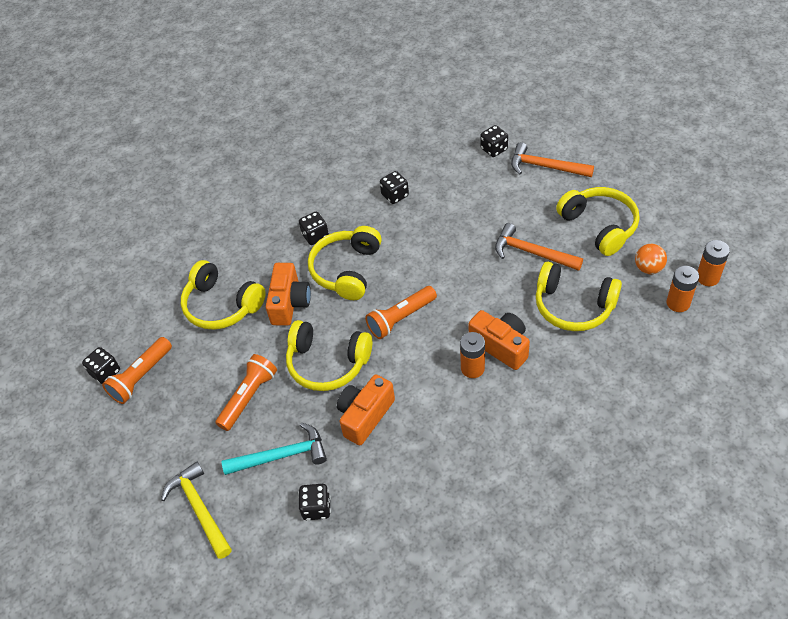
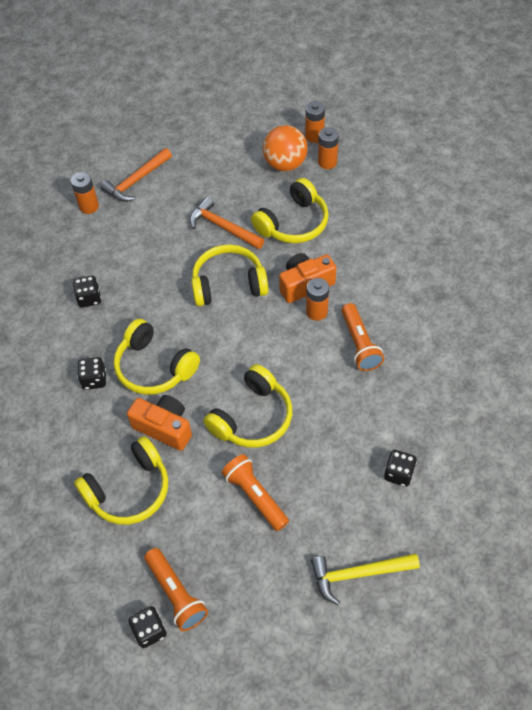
camera: 70 degrees left, 5 degrees up
(282, 456) = (333, 486): turquoise hammer -> none
(365, 416) = (324, 406): orange camera -> none
(401, 318) = (236, 344): orange flashlight -> orange flashlight (359, 344)
(494, 149) = (89, 206): black dice -> orange battery
(532, 252) = (223, 227): orange hammer -> orange hammer turned 75 degrees clockwise
(599, 226) = (224, 174): yellow headphones -> yellow headphones (228, 284)
(648, 268) = (285, 164): orange ball -> orange ball, size x1.69

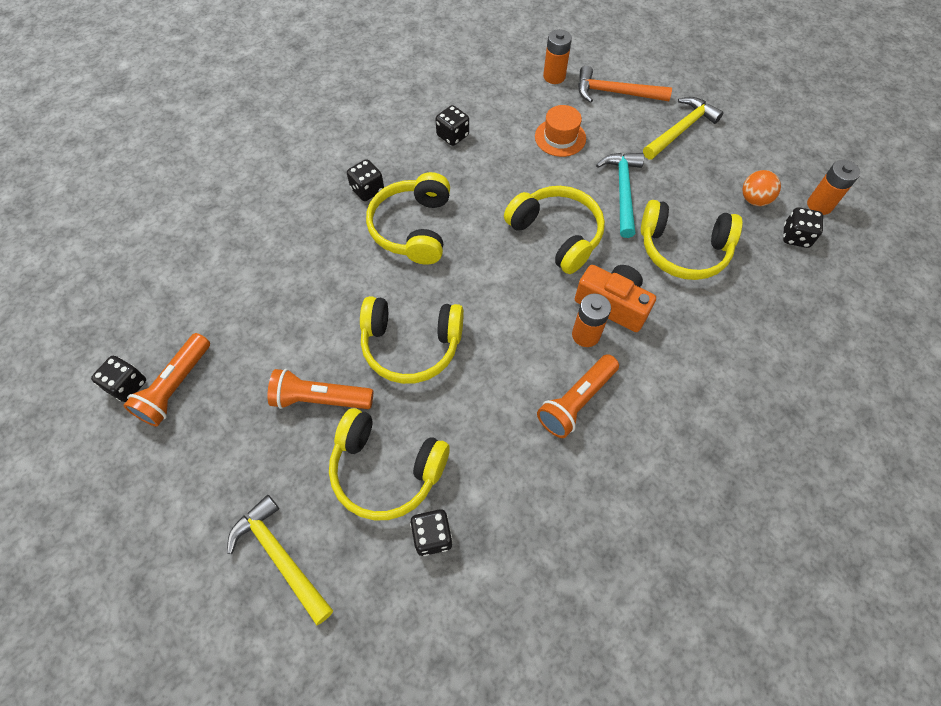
camera: 55 degrees right, 5 degrees up
(129, 490) = (266, 284): yellow headphones -> yellow headphones (386, 470)
(148, 235) = (560, 137): none -> orange hat
(164, 427) = (351, 274): orange camera -> none
(200, 165) = (681, 130): none -> yellow hammer
(223, 227) = (622, 191): orange hammer -> turquoise hammer
(255, 496) = (320, 399): orange flashlight -> orange flashlight turned 105 degrees counterclockwise
(285, 164) = (754, 199): orange ball -> orange ball, size x0.59
(327, 162) = (795, 237): orange battery -> black dice

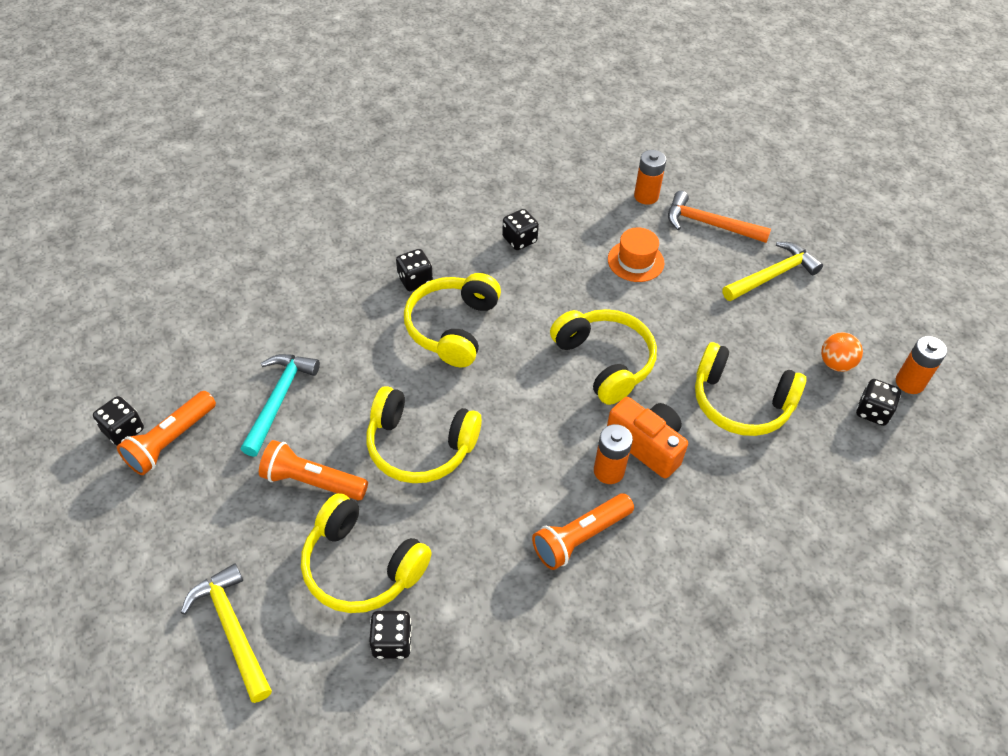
camera: 10 degrees right, 10 degrees down
(622, 191) = (689, 329): turquoise hammer -> turquoise hammer (279, 400)

